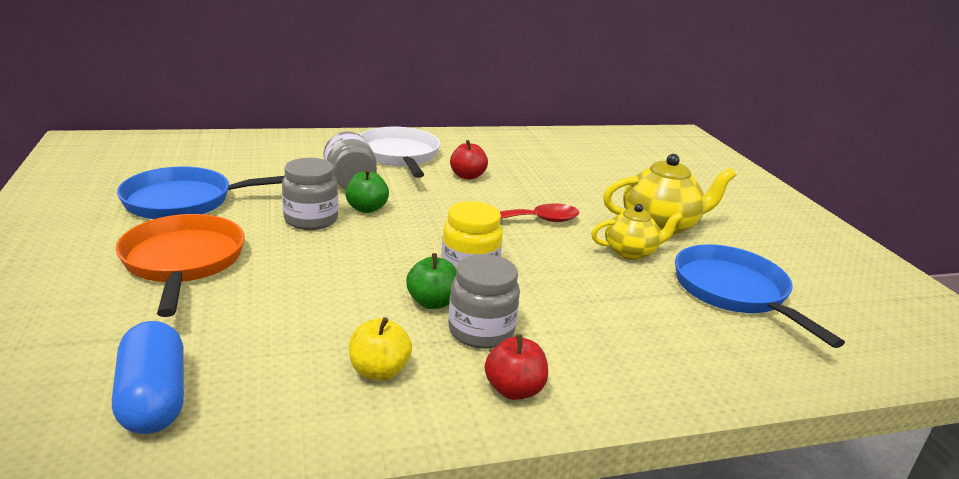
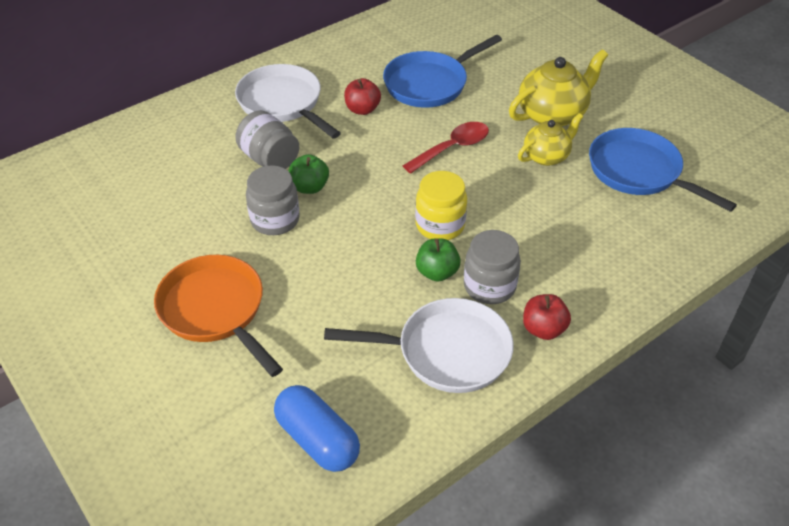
camera: 20 degrees left, 20 degrees up
(185, 201) = (148, 241): blue pan -> blue pan (429, 83)
(379, 371) = (446, 352): yellow apple -> white pan

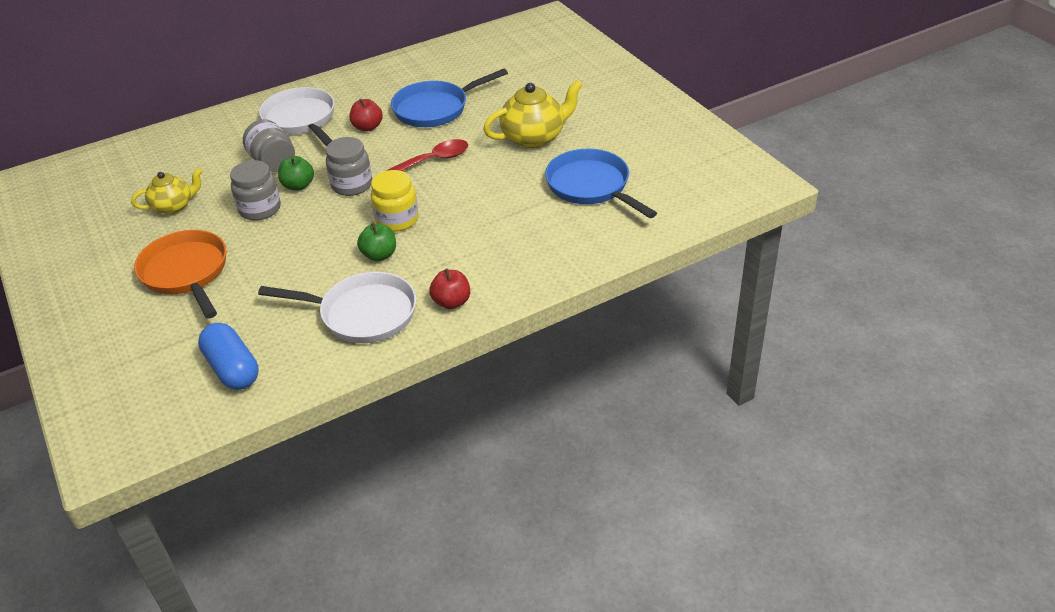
camera: 10 degrees right, 5 degrees down
(489, 286) = (419, 268): grey jar -> grey jar (352, 185)
(546, 156) = (514, 170): yellow teapot -> yellow teapot (173, 206)

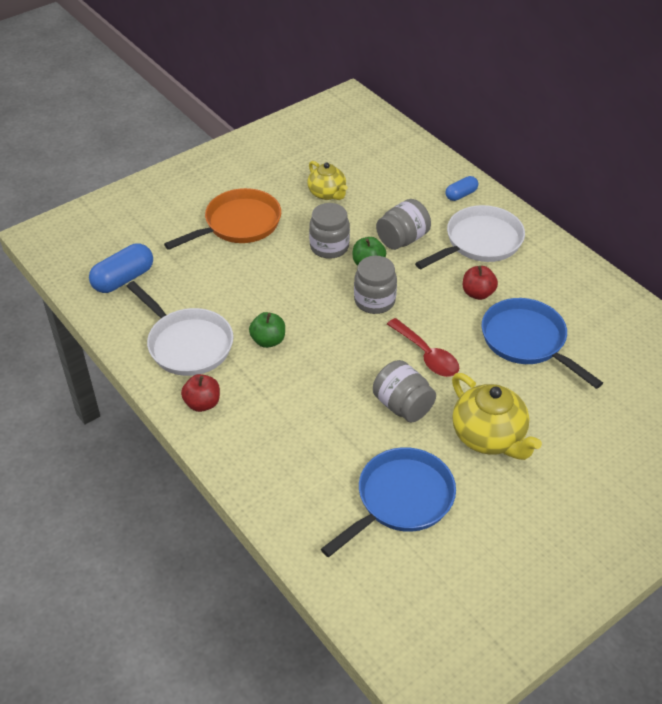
camera: 80 degrees right, 5 degrees up
(228, 124) = (461, 195): none -> blue capsule
(363, 314) = (187, 344): white pan -> white pan turned 45 degrees counterclockwise
(397, 220) = (322, 344): yellow jar -> none
(489, 178) = (402, 405): none -> grey jar

